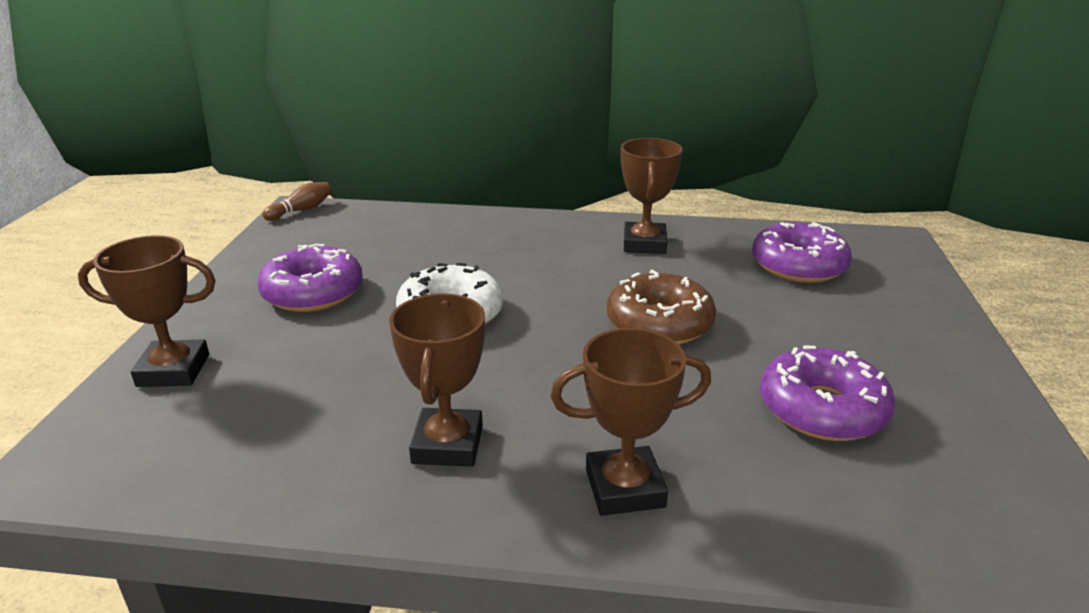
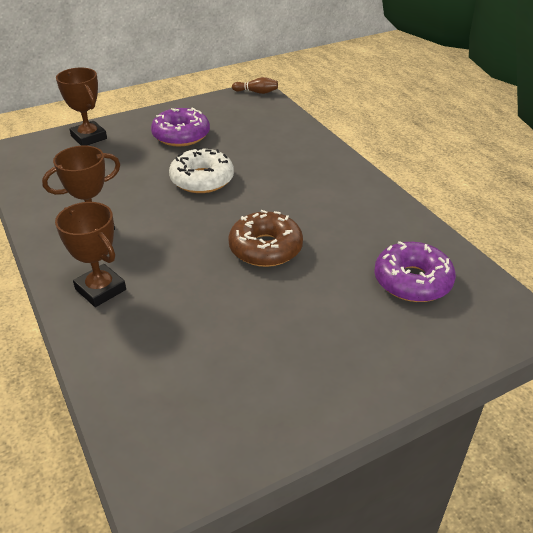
camera: 55 degrees right, 10 degrees up
(644, 244) = (361, 208): brown trophy -> none
(822, 409) = (230, 339): purple donut -> none

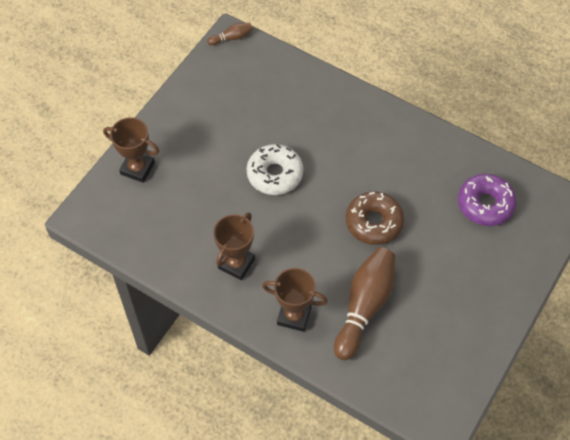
camera: 30 degrees left, 20 degrees up
(181, 135) = (214, 129): purple donut -> none
(184, 314) = (364, 306): none -> brown bowling pin

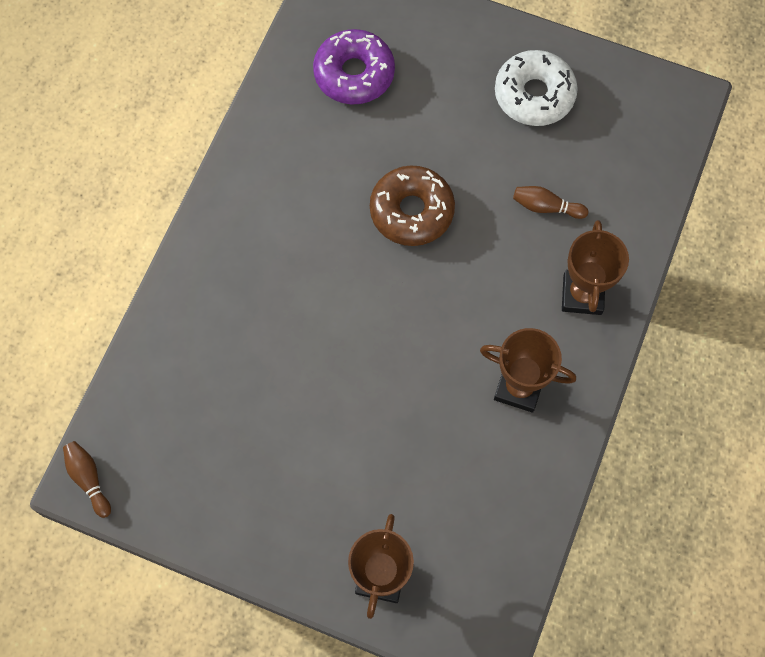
camera: 100 degrees left, 10 degrees up
(275, 174) = (354, 360): white donut -> white donut (534, 95)
(364, 306) = (546, 207): brown bowling pin -> brown bowling pin, size x0.46

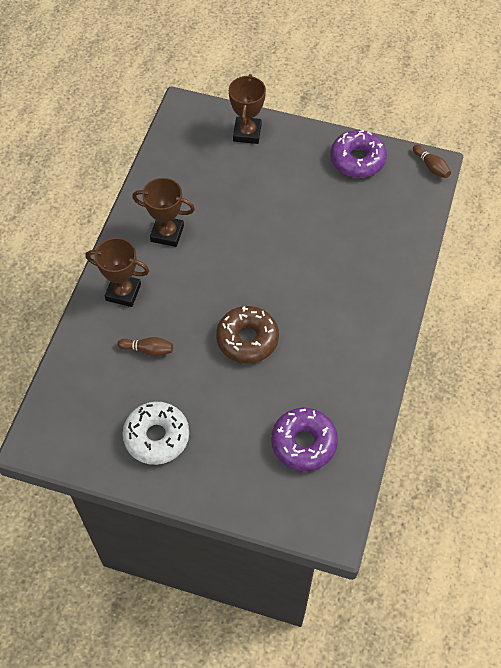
camera: 175 degrees right, 10 degrees down
(205, 503) = (357, 160): none -> purple donut
(582, 294) = (123, 292): brown trophy -> brown trophy turned 75 degrees counterclockwise

